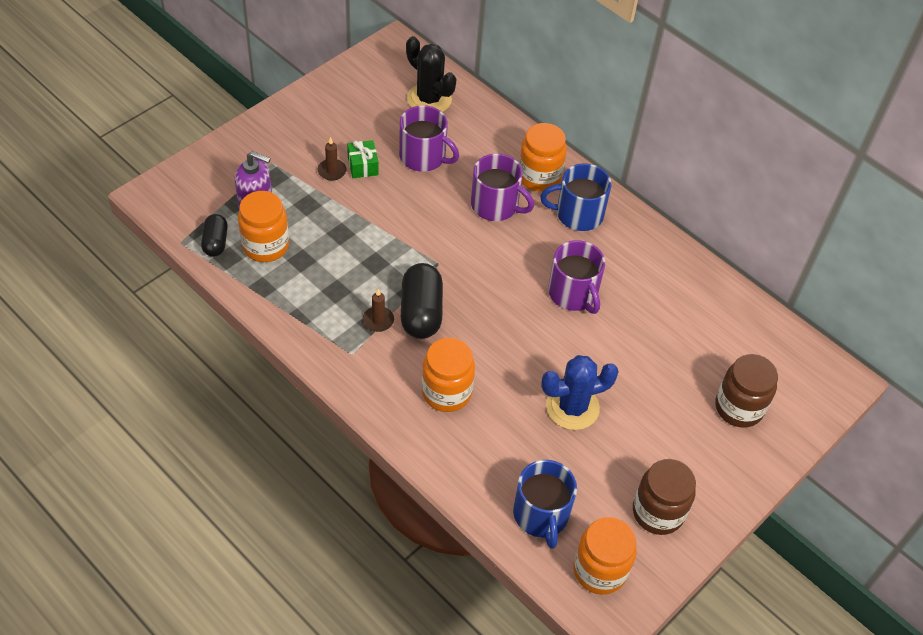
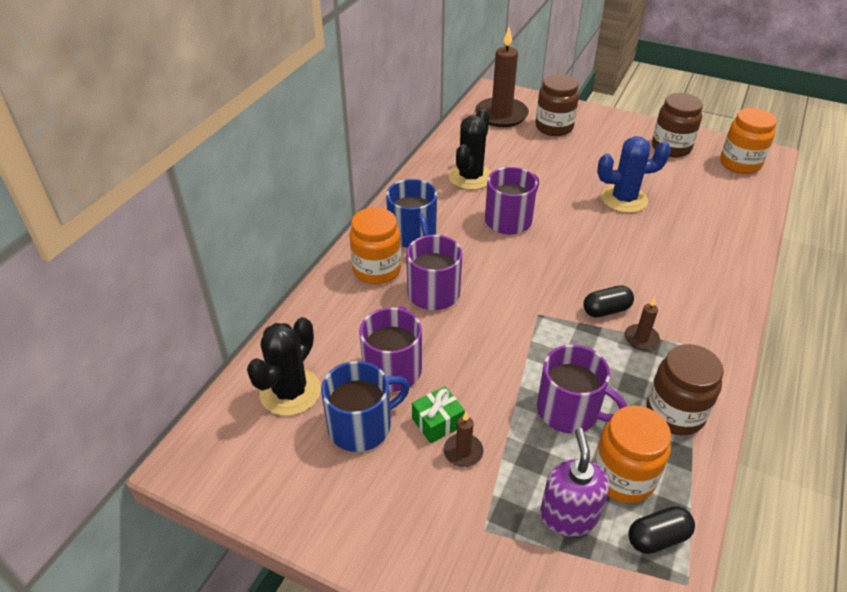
camera: 105 degrees left, 10 degrees down
(297, 303) = (674, 413): none -> brown jar
(333, 241) = (569, 410): none -> purple mug
(421, 312) = (606, 310): black capsule -> black capsule, size x0.59
(446, 392) = (675, 270): orange jar -> none
(541, 514) = (728, 196): blue mug -> blue mug (361, 426)
(572, 407) = (624, 199): blue cactus -> blue cactus turned 60 degrees counterclockwise
(657, 289) = (470, 177): none -> black cactus
(782, 365) = (501, 115): none -> brown candle

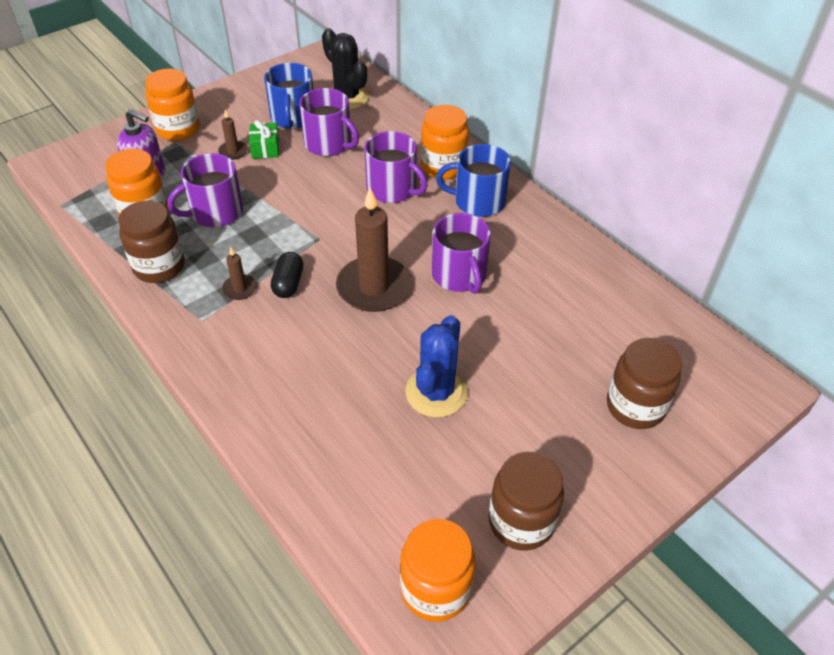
camera: 115 degrees right, 5 degrees up
(459, 544) = (178, 129): none -> orange jar
(470, 177) = (554, 276): black cactus -> none
(501, 115) = (691, 363): brown candle -> brown candle (374, 287)
(657, 538) = (95, 207): black capsule -> none

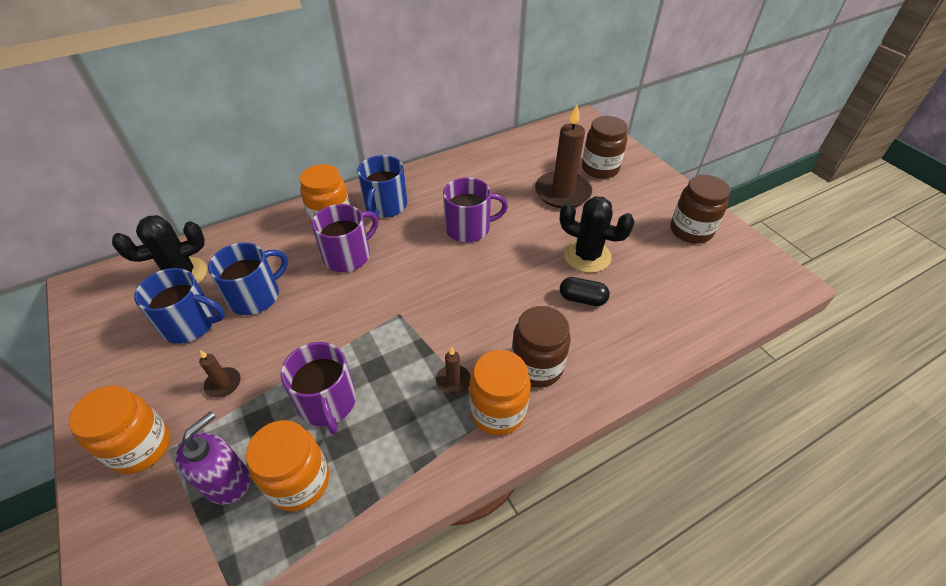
camera: 80 degrees left, 0 degrees up
(159, 266) = (402, 460): brown jar -> brown jar (536, 366)
(265, 149) = (234, 352): green gift -> none
(288, 283) = (454, 340): black capsule -> black capsule (582, 299)
(329, 144) = (255, 296): purple mug -> blue mug
(374, 287) = (472, 280): brown candle -> brown candle (562, 192)
(435, 589) = (746, 276): orange jar -> orange jar (498, 411)
(436, 392) = (587, 256): blue cactus -> black cactus

